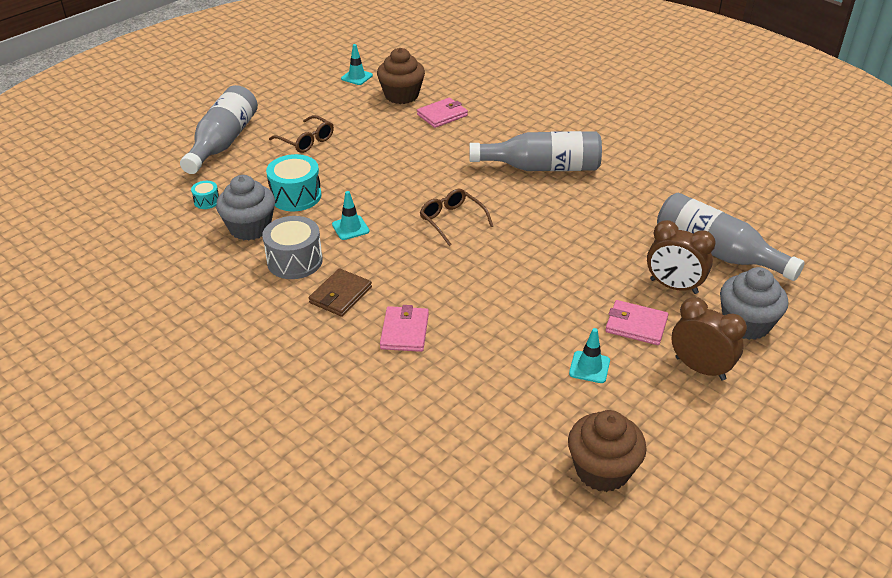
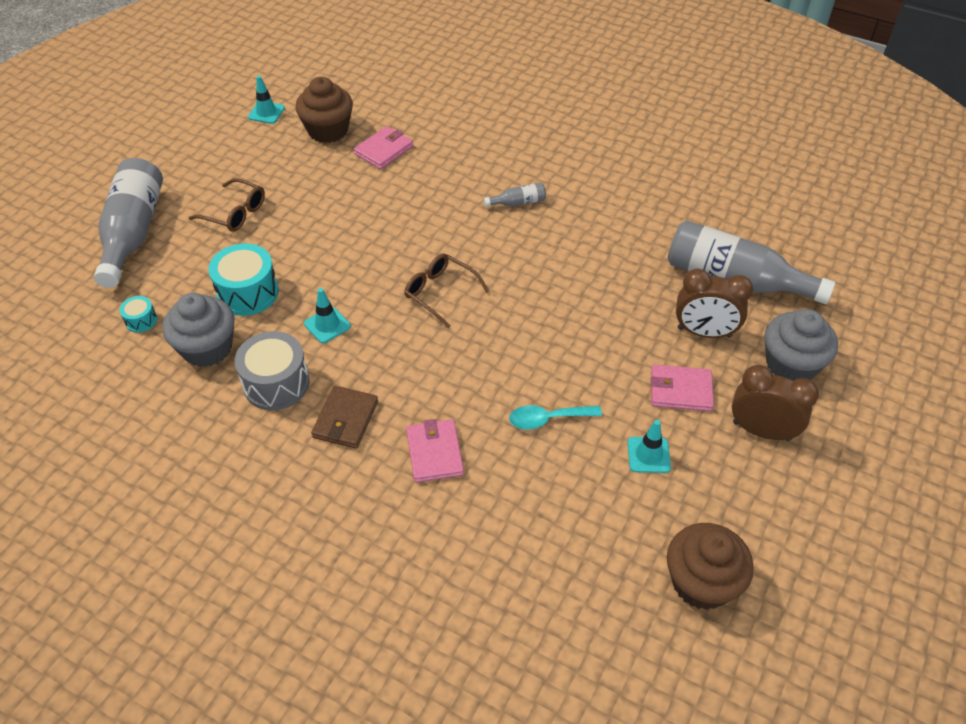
camera: 15 degrees left, 10 degrees up
(509, 325) = (547, 419): none -> turquoise spoon
(542, 167) = (518, 202): grey bottle -> grey bottle, size x0.42

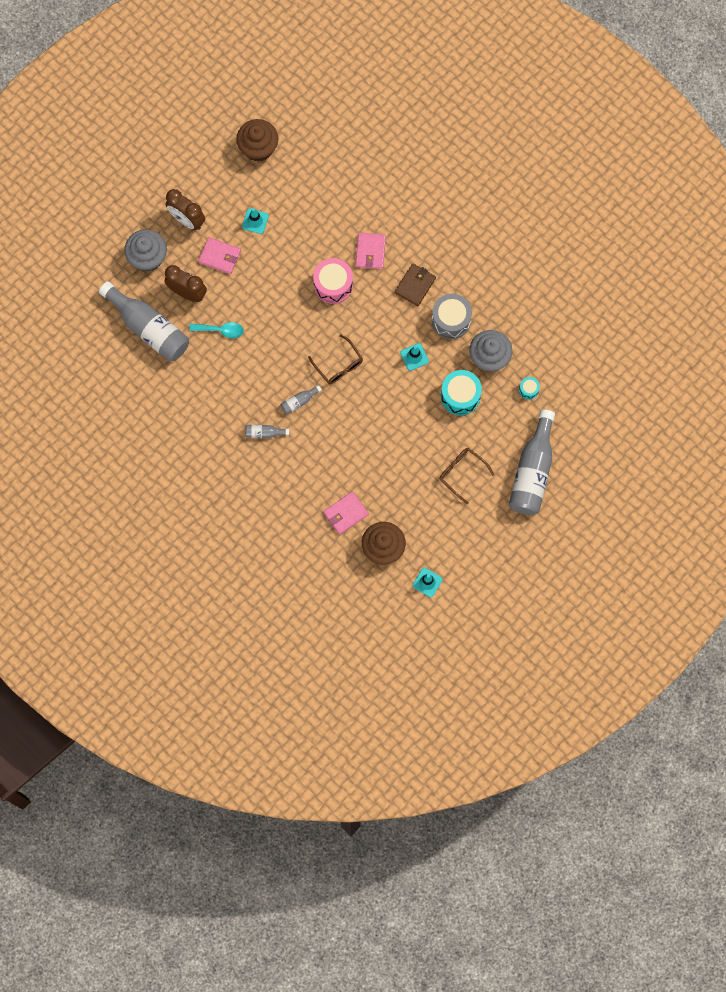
camera: 165 degrees left, 25 degrees up
(482, 391) = (333, 285): none -> pink drum
(483, 242) = (299, 402): none -> grey bottle
(547, 419) = (302, 257): turquoise spoon -> turquoise spoon (221, 330)

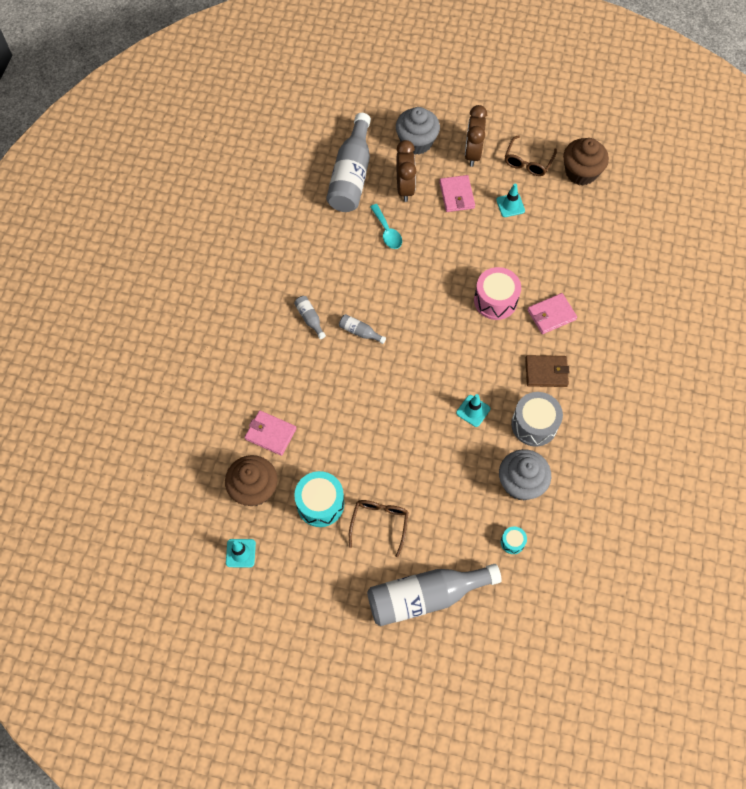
camera: 60 degrees right, 10 degrees down
(338, 365) = (419, 347): brown glasses -> brown glasses (528, 162)
(460, 396) = (461, 477): turquoise drum -> turquoise drum (320, 504)

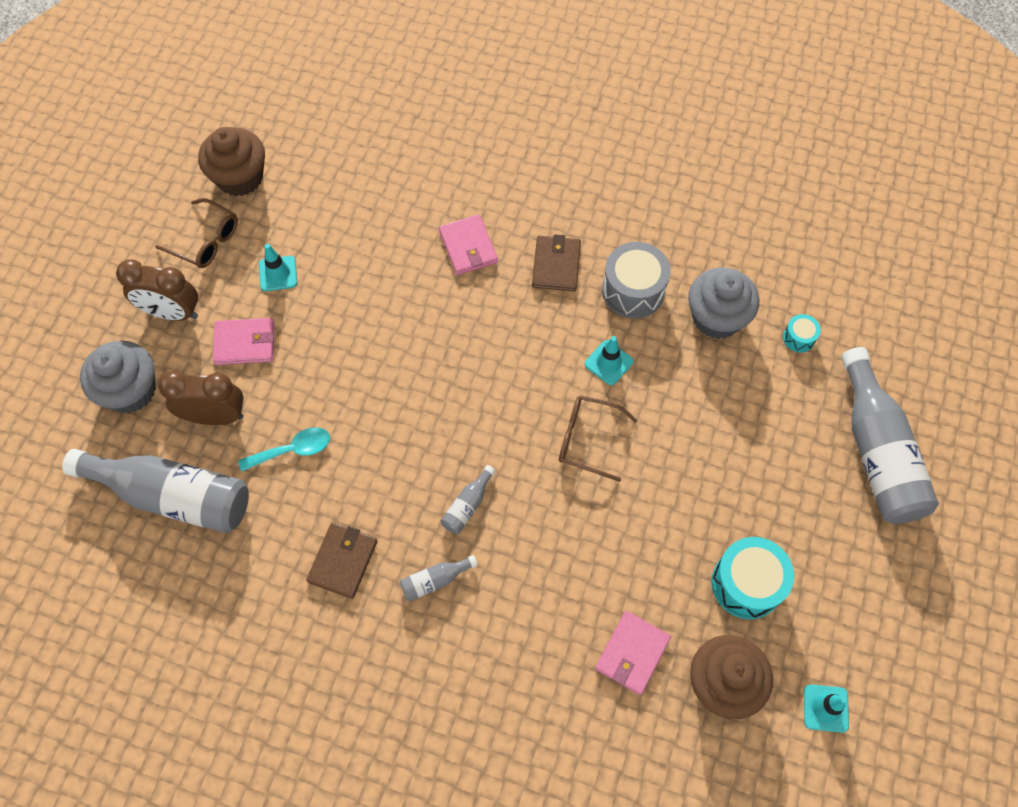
camera: 85 degrees left, 0 degrees up
(318, 268) = (342, 561): none -> brown wallet
(379, 523) = (776, 503): brown glasses -> brown glasses (587, 439)
(495, 300) = (436, 313): pink drum -> none

